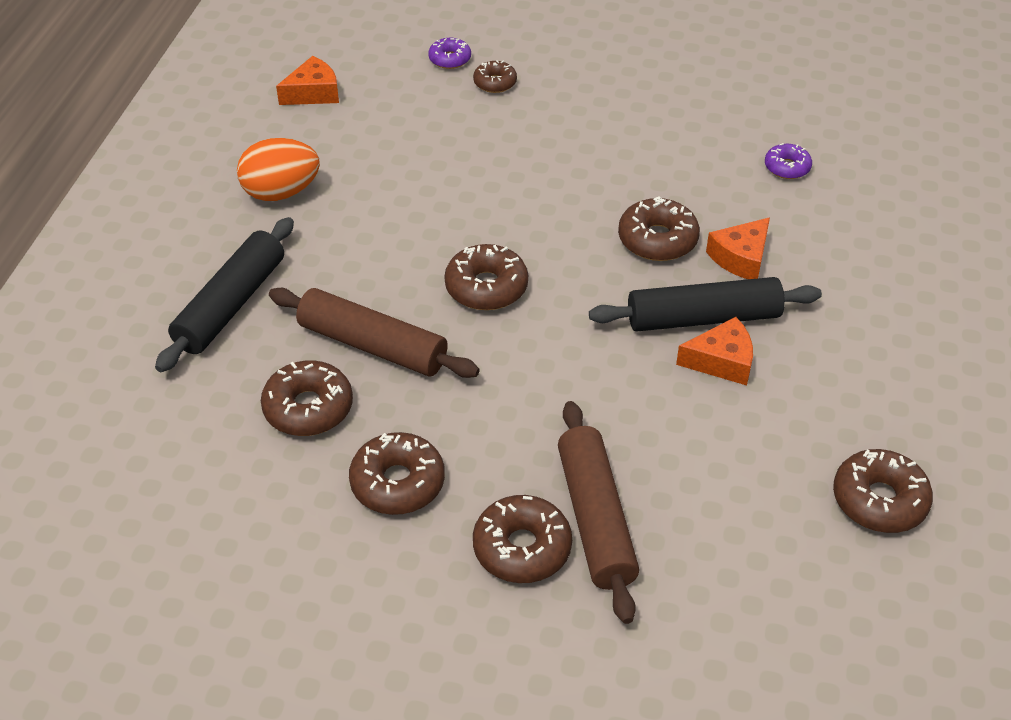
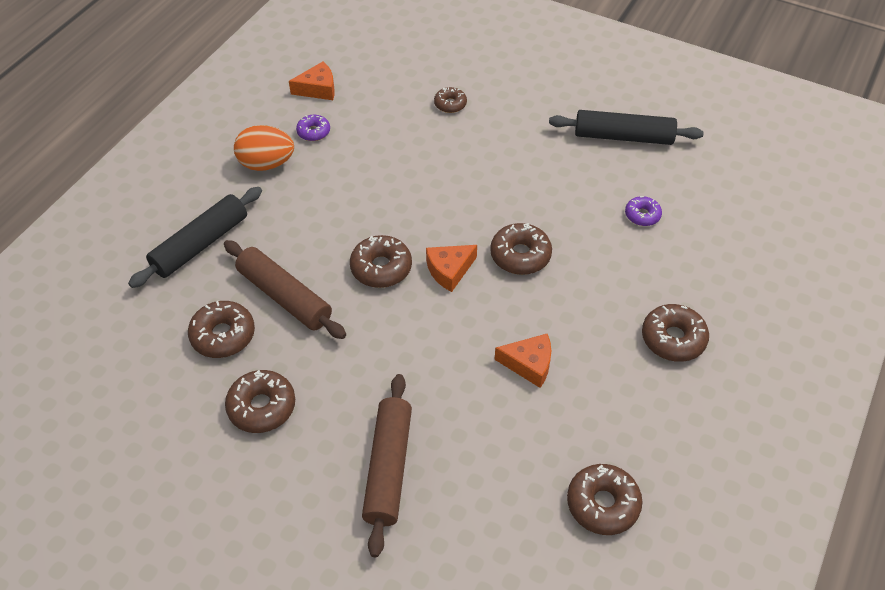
camera: 15 degrees right, 5 degrees up
(450, 59) = (425, 79): purple donut -> purple donut (313, 132)
(522, 548) = (328, 478): brown donut -> brown donut (673, 339)
(703, 318) = (529, 326): black rolling pin -> black rolling pin (623, 137)
(741, 258) = (577, 283): orange cheese -> orange cheese (449, 270)

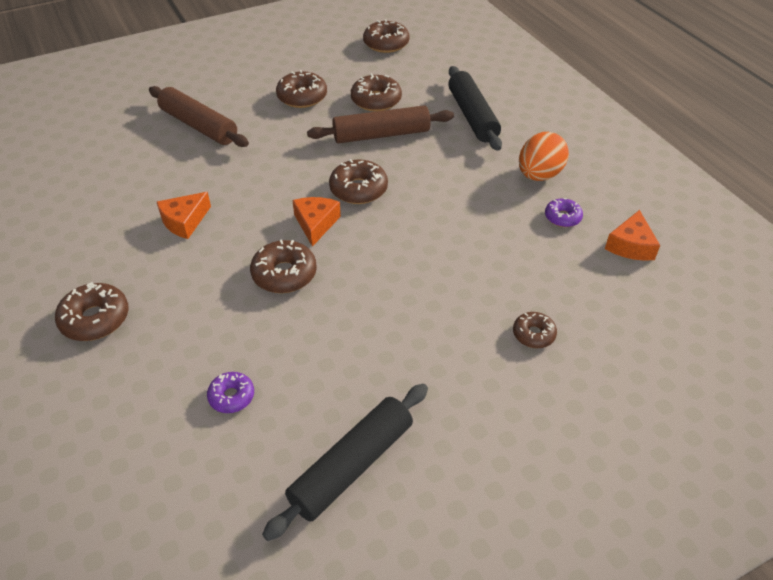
camera: 125 degrees right, 5 degrees down
(602, 504) = (52, 198): brown donut -> brown donut (386, 44)

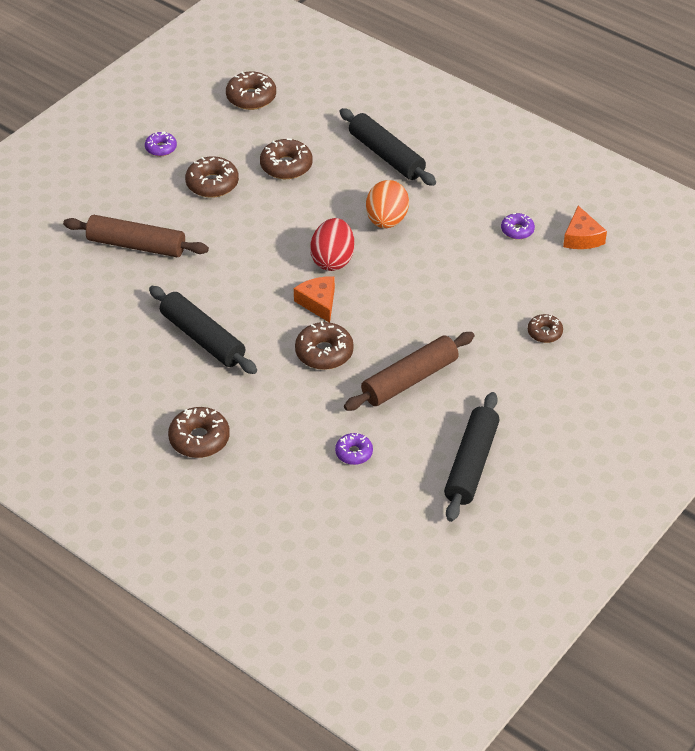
camera: 25 degrees left, 0 degrees up
(184, 221) = (203, 338): orange cheese -> black rolling pin
(283, 60) = (161, 148): none -> purple donut
(358, 189) = (332, 260): brown donut -> red egg
(381, 135) = (316, 201): brown rolling pin -> brown rolling pin (409, 379)
(539, 175) = (478, 197): orange egg -> orange egg (386, 221)

